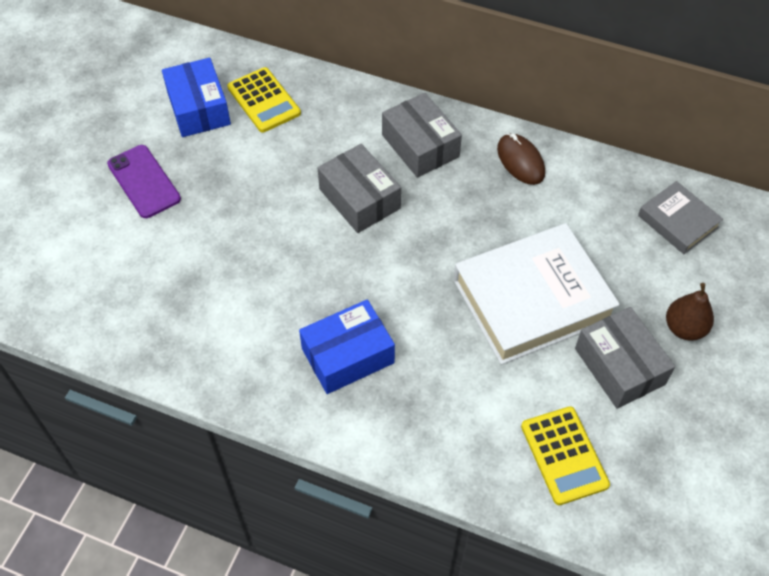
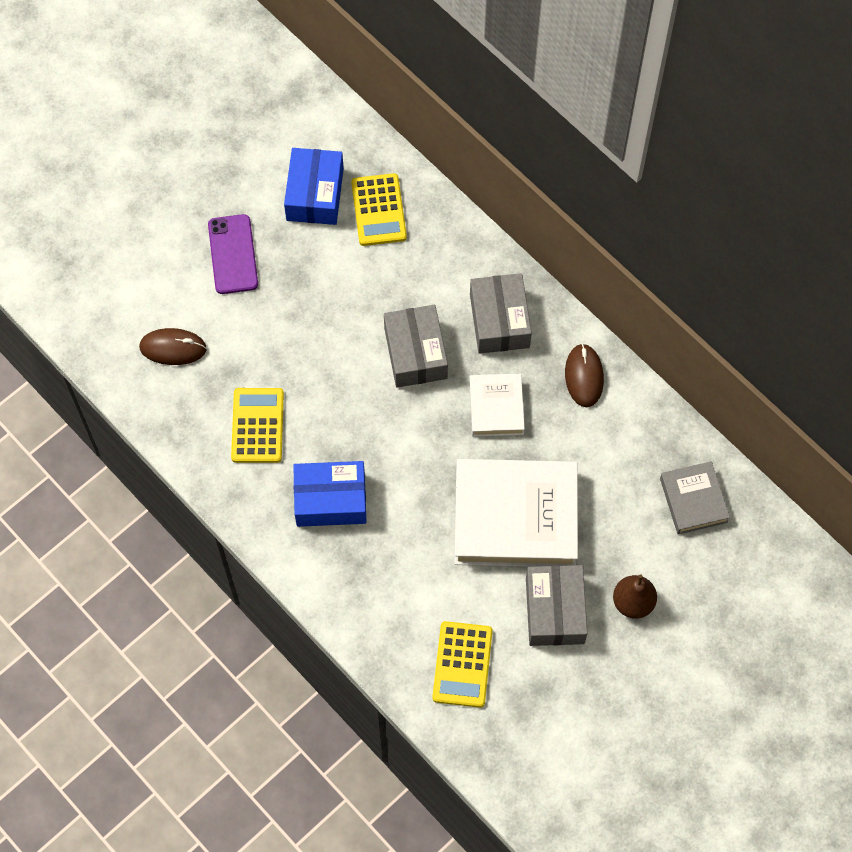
camera: 25 degrees right, 10 degrees up
(120, 281) = (173, 348): none -> brown mouse
(240, 317) = (257, 426): none -> yellow calculator
(459, 215) = (496, 407): none -> white book

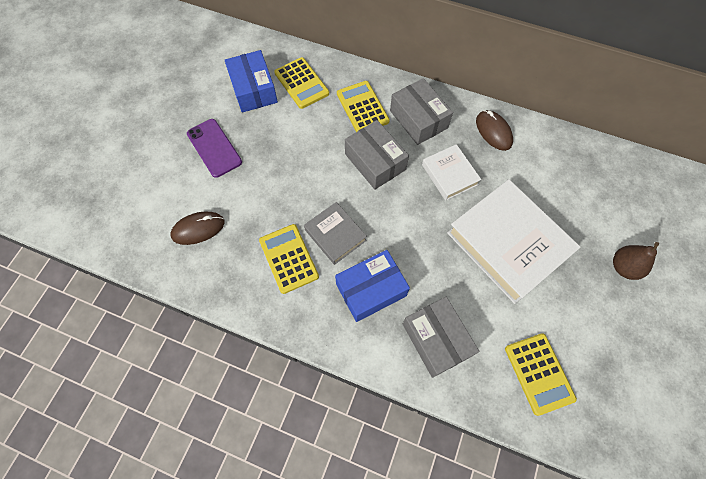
camera: 25 degrees left, 0 degrees up
(438, 276) = (362, 107): none -> yellow calculator
(515, 518) = (508, 244): white book -> white book turned 75 degrees clockwise
(555, 611) = (577, 298): grey box -> grey box (436, 339)
(693, 500) = (613, 180): grey book -> grey book (335, 235)

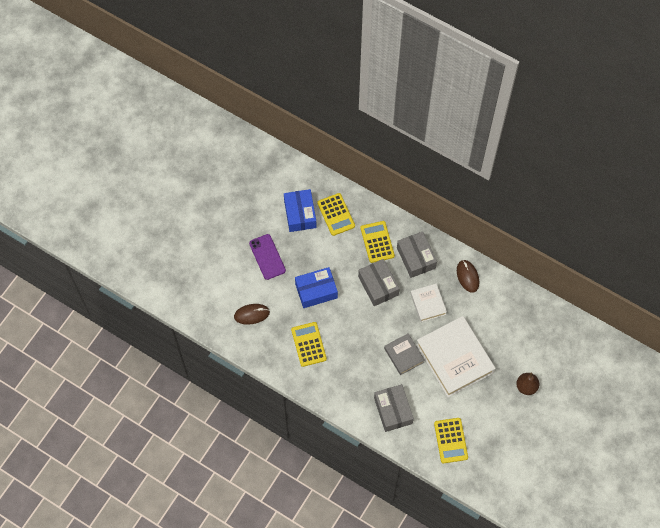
camera: 10 degrees right, 0 degrees up
(335, 235) = (341, 333): grey book -> grey book (404, 355)
(371, 290) = (358, 373): blue box -> blue box (316, 291)

